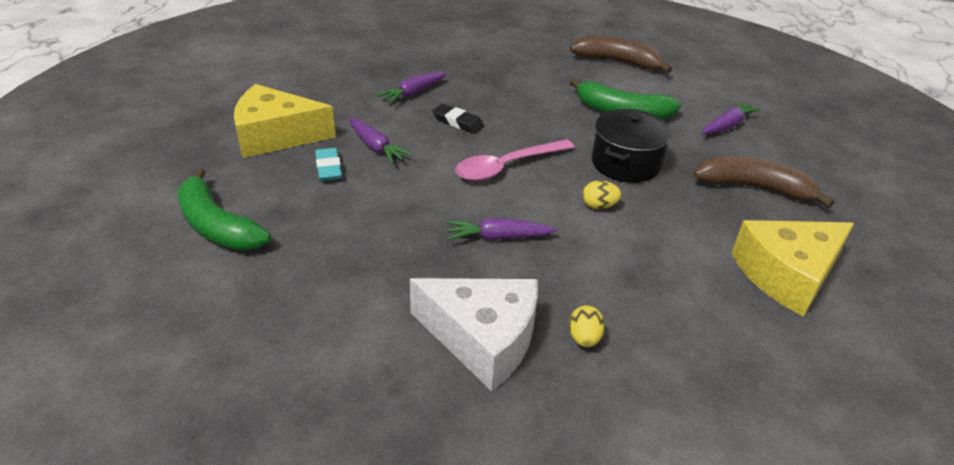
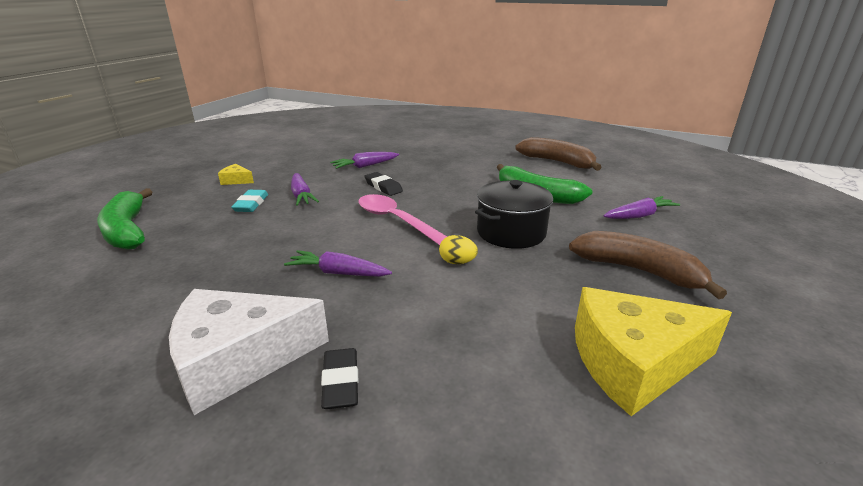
camera: 20 degrees right, 10 degrees down
(275, 136) = (236, 180): yellow cheese -> yellow cheese, size x0.42
(483, 339) = (239, 359): white cheese -> white cheese turned 120 degrees clockwise
(507, 166) = (397, 221): pink spoon -> pink spoon turned 60 degrees clockwise
(584, 338) = (341, 382): yellow egg -> black eraser

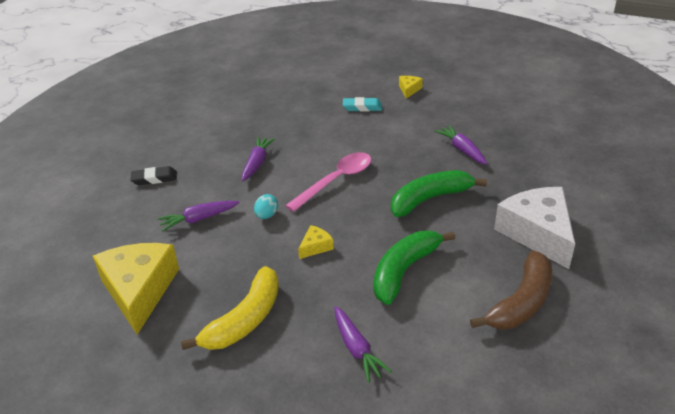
camera: 90 degrees right, 10 degrees up
(127, 230) = (317, 72): green banana -> green banana (430, 199)
(239, 359) = (179, 145): white cheese -> white cheese (537, 233)
(301, 196) = (382, 126): purple carrot -> purple carrot (198, 219)
(383, 187) = (408, 167): black eraser -> none
(457, 262) = (266, 215): yellow egg -> turquoise egg
(511, 232) = (315, 247): black pot -> yellow cheese
(638, 270) = (245, 320): brown banana -> yellow banana

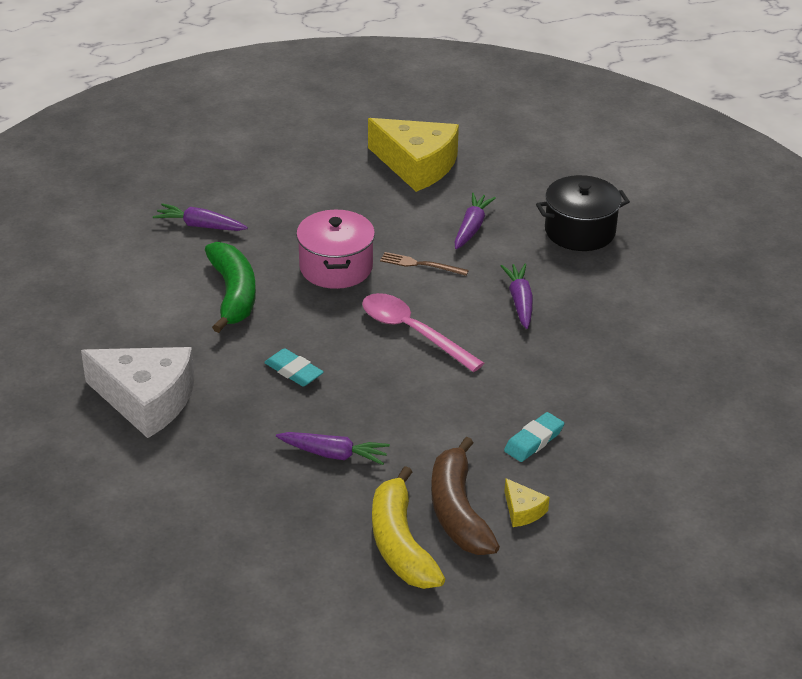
camera: 130 degrees right, 0 degrees up
(154, 178) = (580, 231): black eraser -> black pot
(245, 320) = (308, 195): yellow banana -> yellow banana (400, 544)
(257, 163) = (520, 301): purple carrot -> purple carrot turned 150 degrees counterclockwise
(266, 215) = (420, 264): turquoise egg -> brown fork
(315, 247) = (336, 267): yellow cheese -> pink pot
(336, 181) = (413, 332): pink spoon -> pink spoon turned 135 degrees clockwise
(430, 199) = (293, 371): green banana -> turquoise eraser
(521, 302) = (104, 328): brown banana -> brown banana (458, 511)

